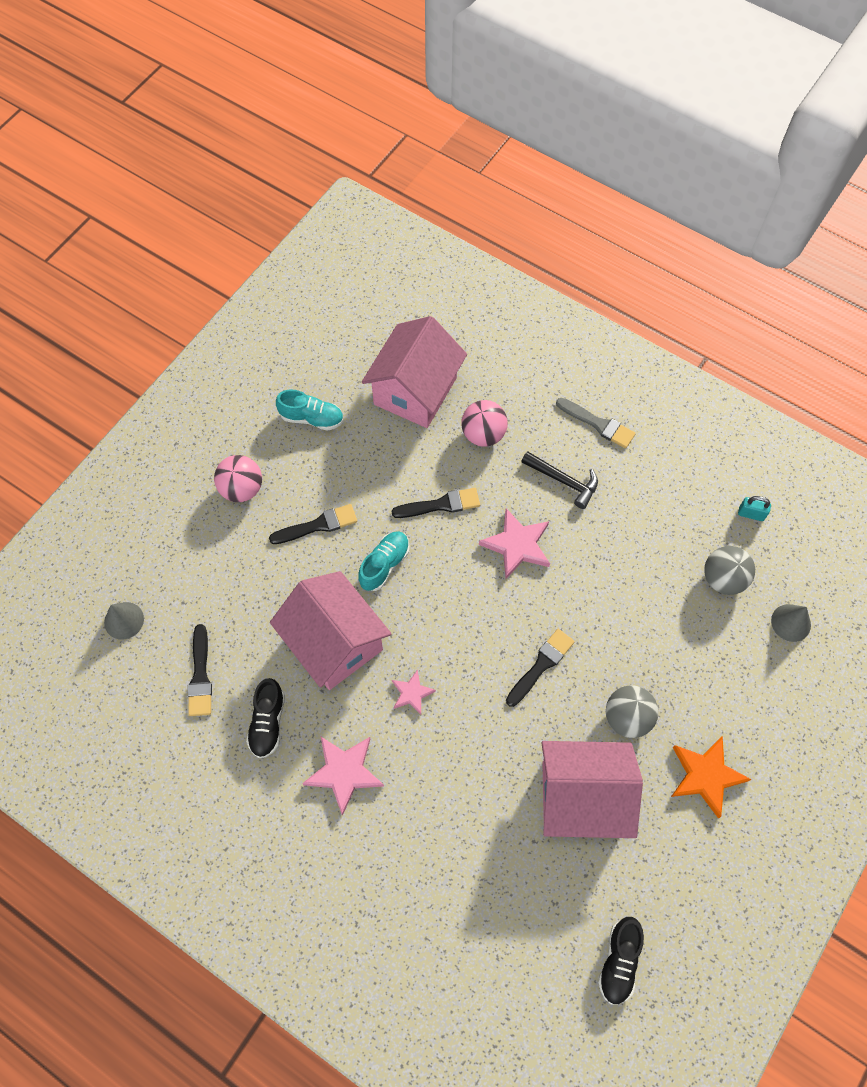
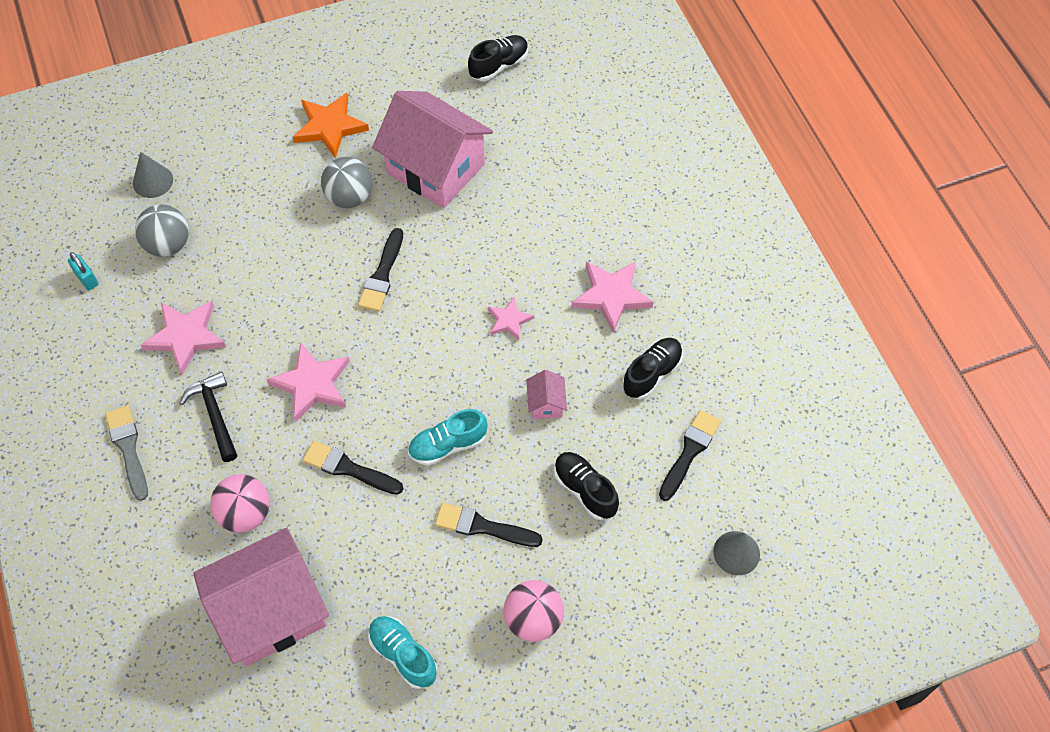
camera: 145 degrees left, 5 degrees down
(262, 596) = (585, 490): none -> black shoe
(334, 643) = (546, 404): pink house -> pink house, size x0.40
(541, 665) = (382, 275): black brush -> black brush turned 60 degrees counterclockwise
(638, 519) = (185, 337): none -> pink star

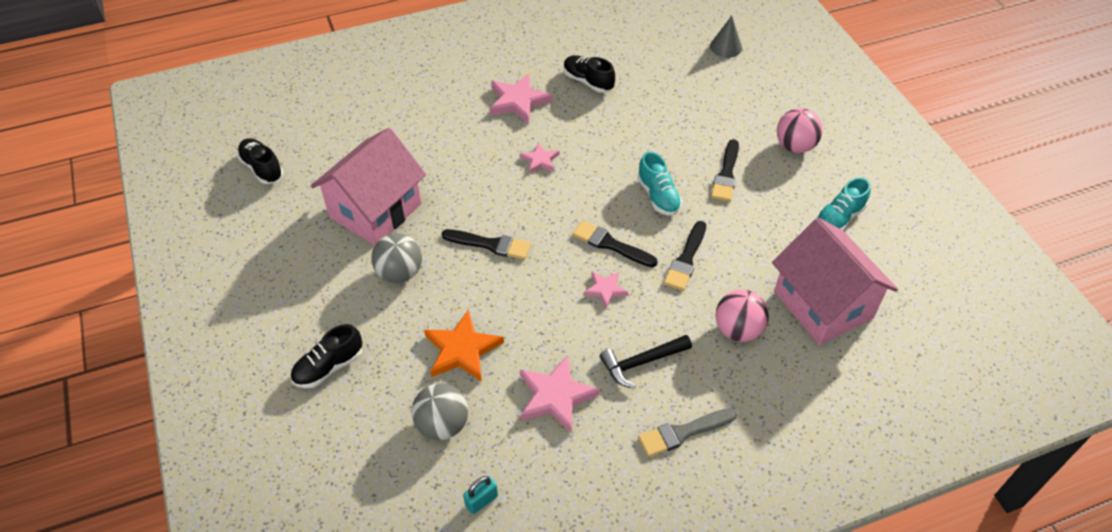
camera: 90 degrees left, 10 degrees down
(152, 181) = (355, 450): grey cone -> none
(312, 384) = (605, 289): pink star -> pink star, size x0.58
(329, 127) = (310, 293): orange star -> orange star (462, 350)
(546, 404) = (617, 139): pink house -> none
(585, 490) = (688, 118): black shoe -> black shoe (329, 367)
(689, 452) = (651, 65): black brush -> black brush (610, 244)

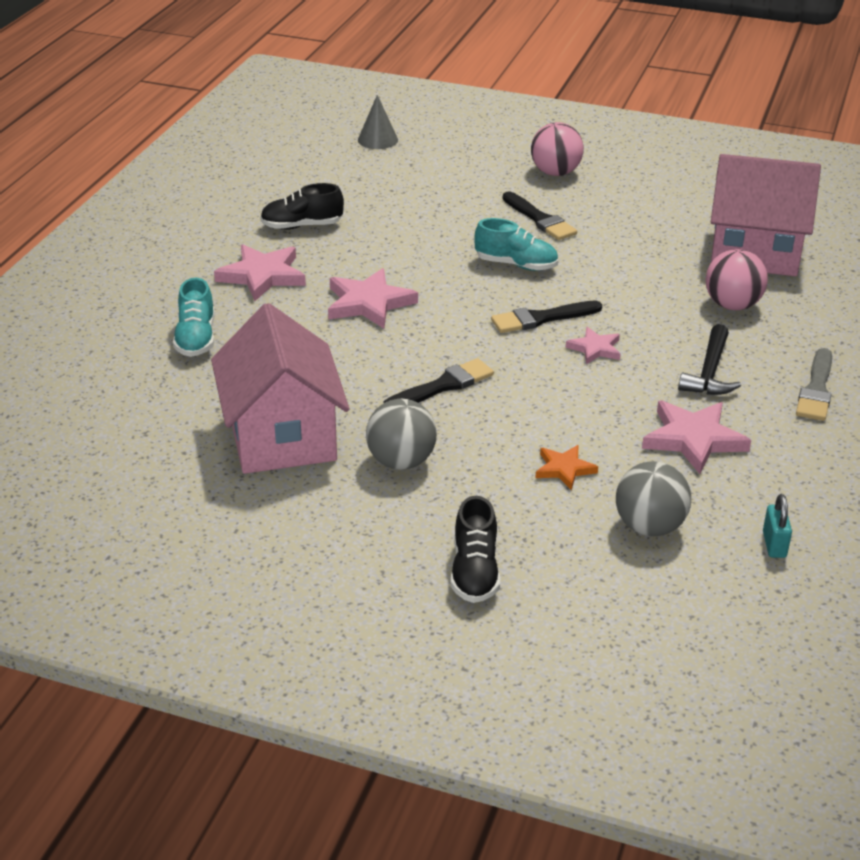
camera: 50 degrees left, 15 degrees down
(262, 168) = (81, 490): black shoe -> none
(462, 350) = (564, 469): orange star -> orange star, size x0.58
(540, 160) = (368, 303): pink star -> pink star, size x1.72
(686, 259) = (615, 289): black brush -> none
(839, 218) = (668, 197): turquoise shoe -> turquoise shoe (196, 339)

